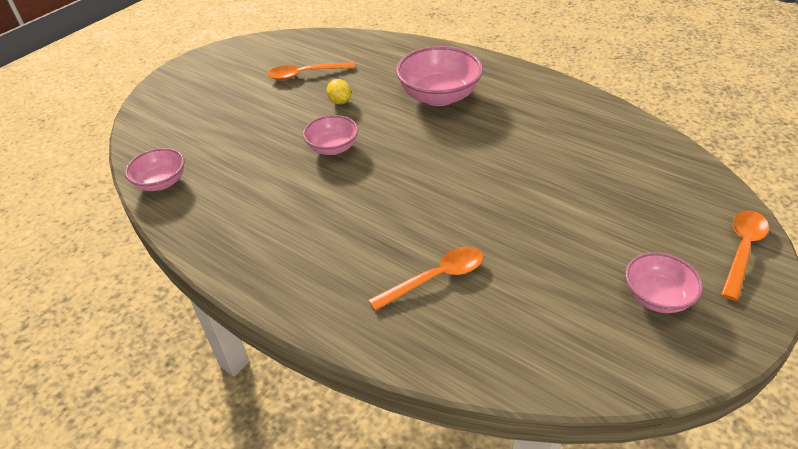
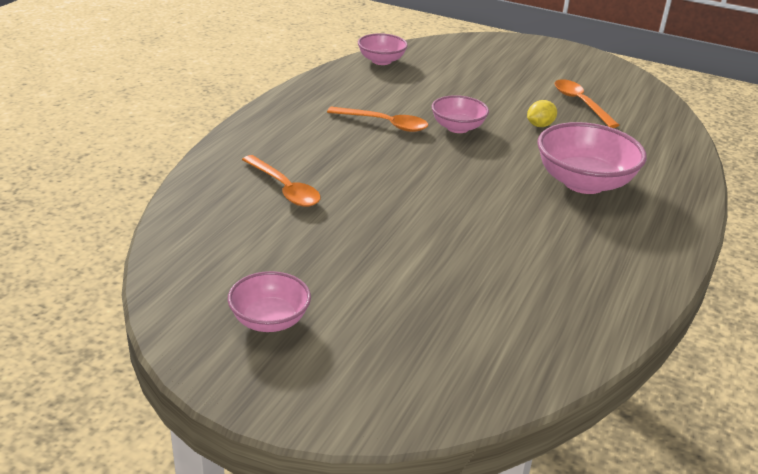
camera: 75 degrees right, 10 degrees down
(742, 250) = (355, 401): orange spoon -> orange spoon (384, 124)

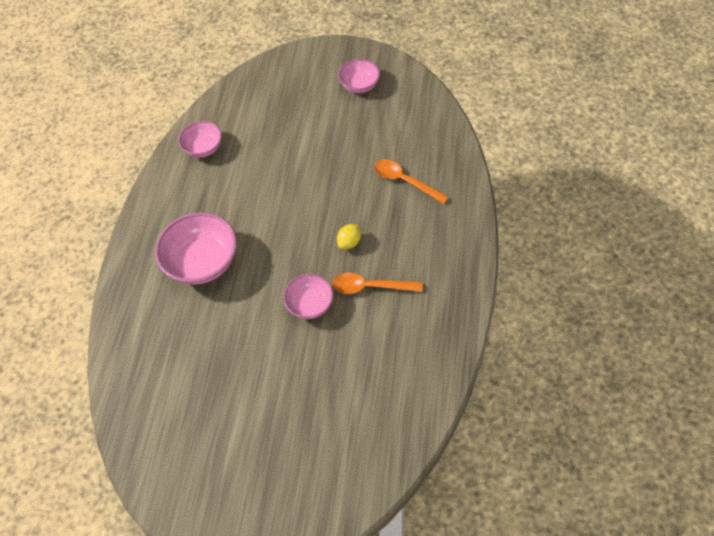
camera: 170 degrees right, 25 degrees up
(381, 61) = (418, 408): pink bowl -> pink bowl (203, 148)
(539, 125) = (241, 335): yellow lemon -> yellow lemon (349, 242)
(580, 103) = (205, 394): orange spoon -> none

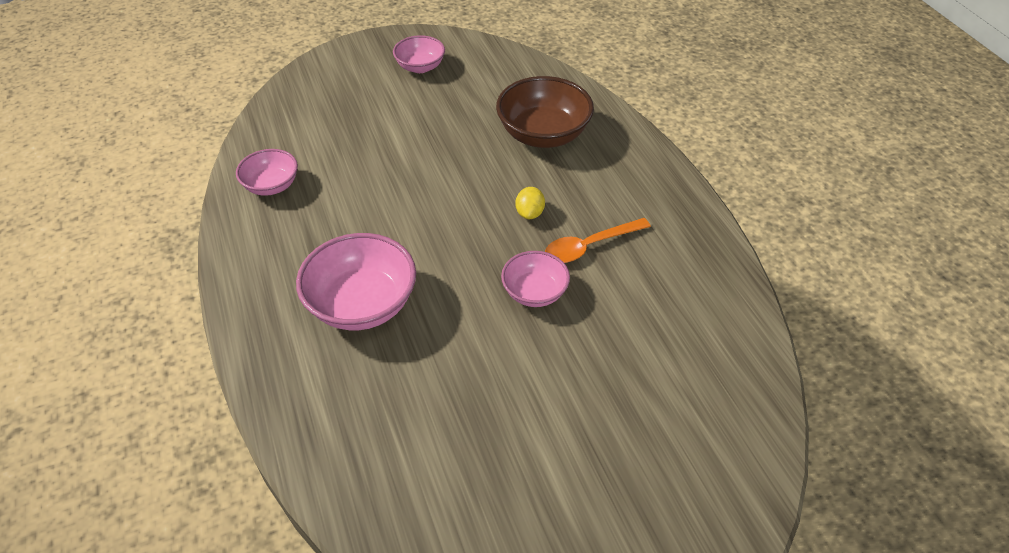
camera: 35 degrees left, 10 degrees down
(405, 181) = (543, 134): orange spoon -> brown bowl

